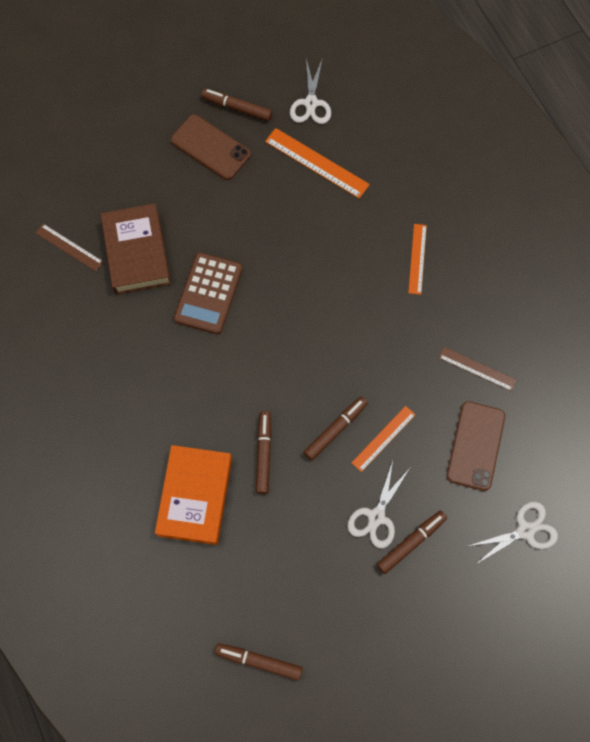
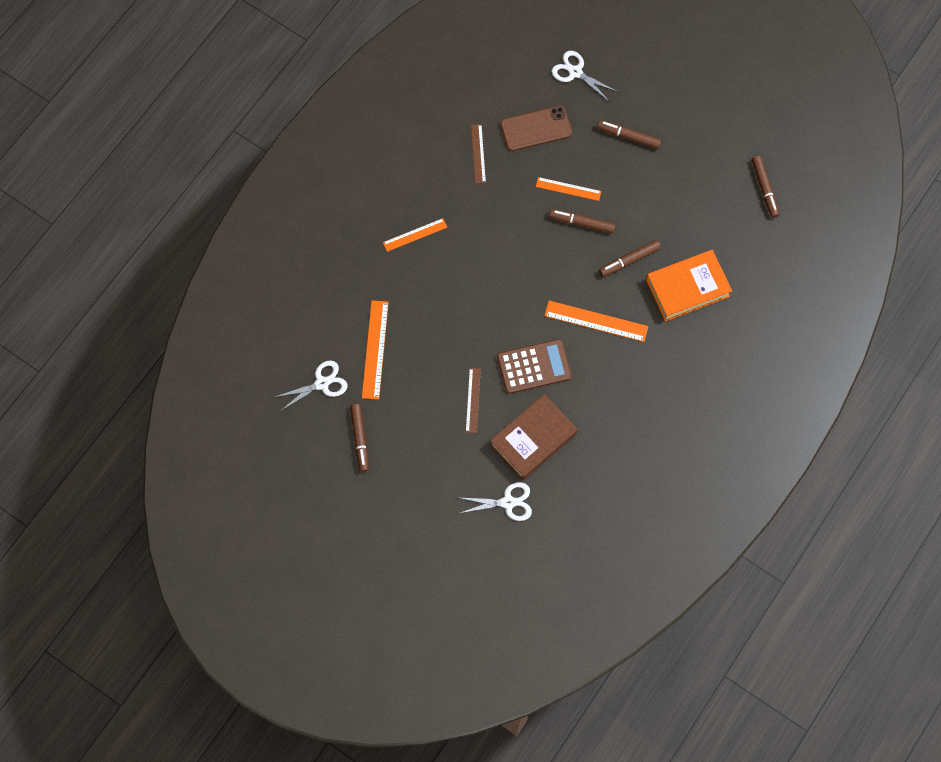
camera: 120 degrees left, 0 degrees up
(69, 247) = (560, 493): brown ruler -> brown ruler (473, 400)
(210, 147) = (408, 438): brown phone -> none
(218, 380) = (596, 321): none -> orange ruler
(376, 517) = (625, 166): white scissors -> white scissors (508, 502)

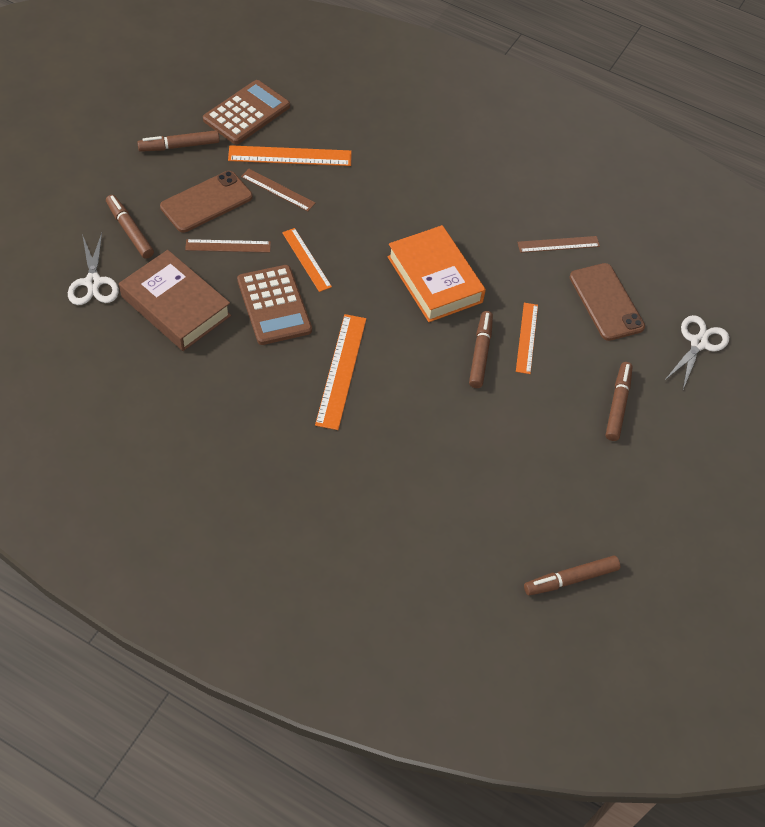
camera: 80 degrees right, 15 degrees down
(322, 383) = (246, 113): white scissors -> brown calculator
(413, 360) = (278, 190): none -> brown ruler
(415, 235) = (439, 187): orange ruler -> orange ruler (306, 259)
(425, 416) = (206, 202): none -> brown phone
(629, 260) = (433, 407): brown marker -> brown marker (130, 231)
(687, 288) = (399, 478): orange book -> orange book (434, 279)

